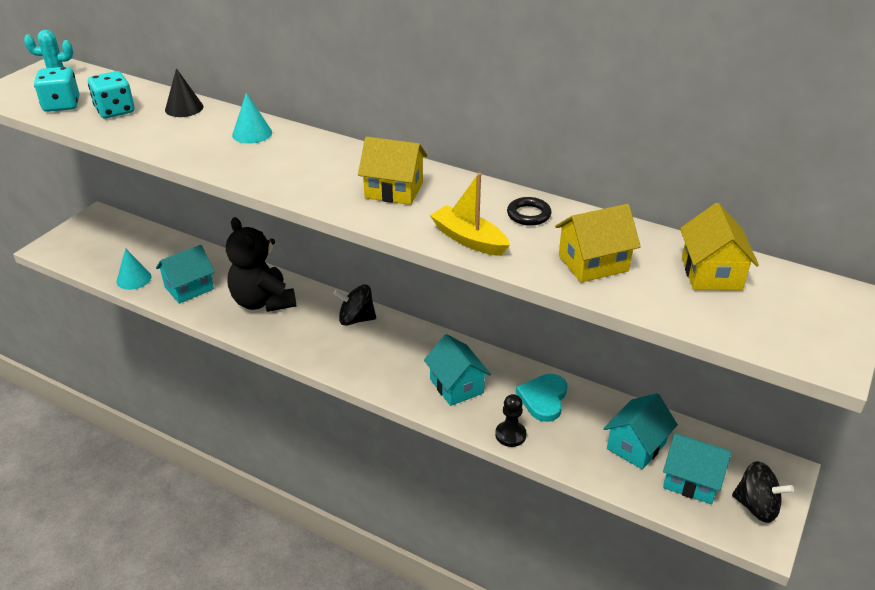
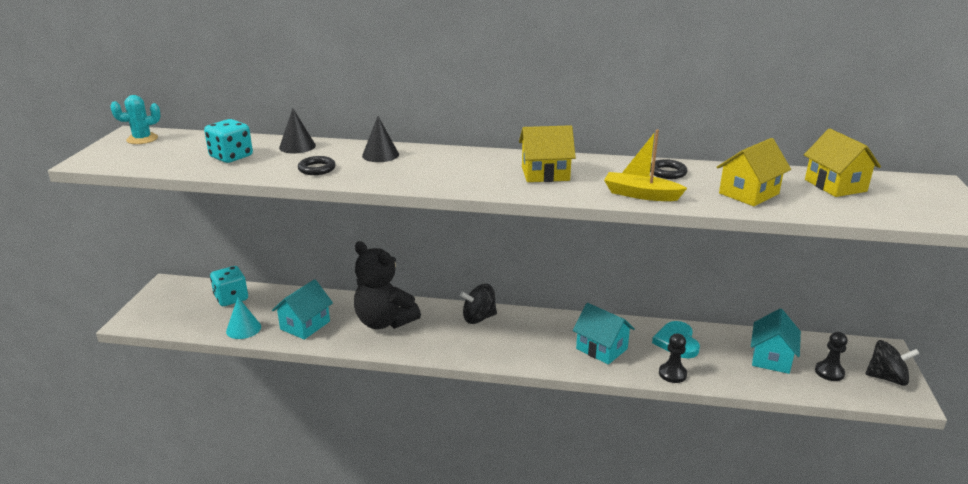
camera: 20 degrees left, 10 degrees down
(62, 105) = (171, 160): turquoise dice -> turquoise dice (231, 298)
(178, 141) = (317, 169): none -> black ring
(252, 133) = (380, 155): turquoise cone -> black cone
(691, 480) = (829, 372): turquoise house -> black pawn

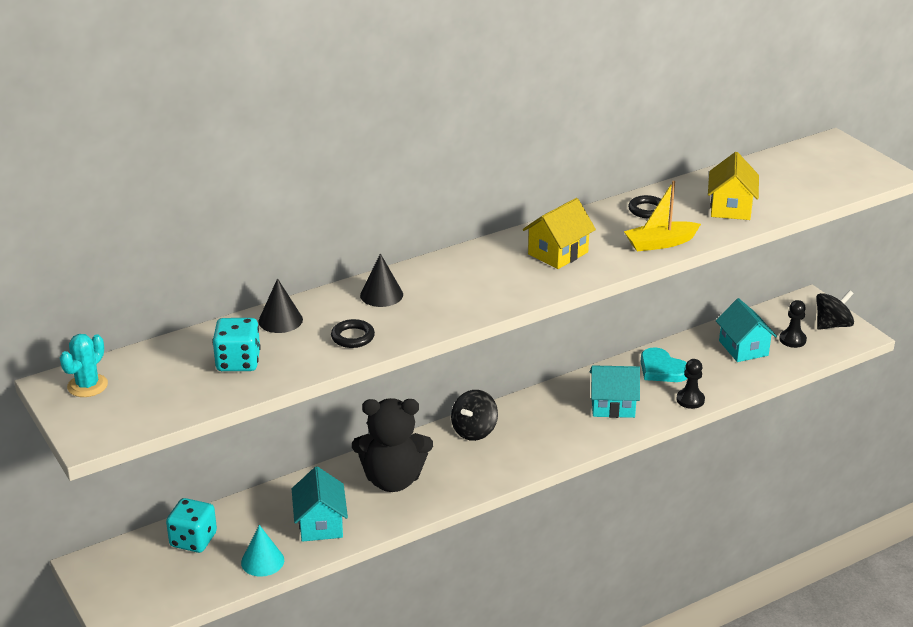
camera: 40 degrees left, 5 degrees up
(835, 185) = (775, 173): yellow house -> none

